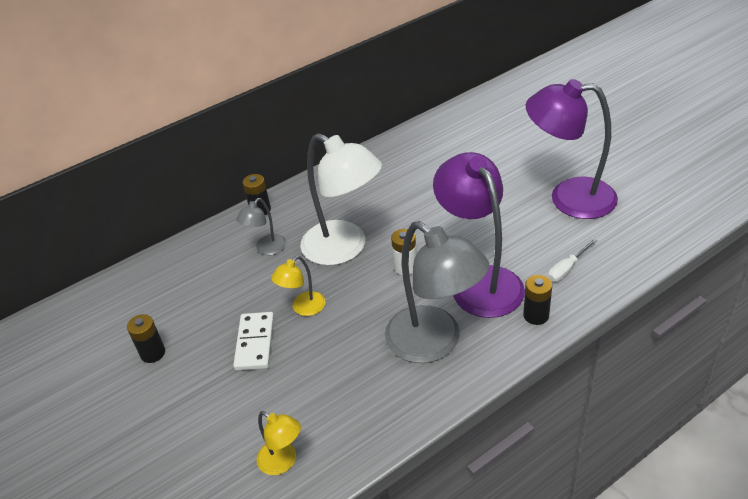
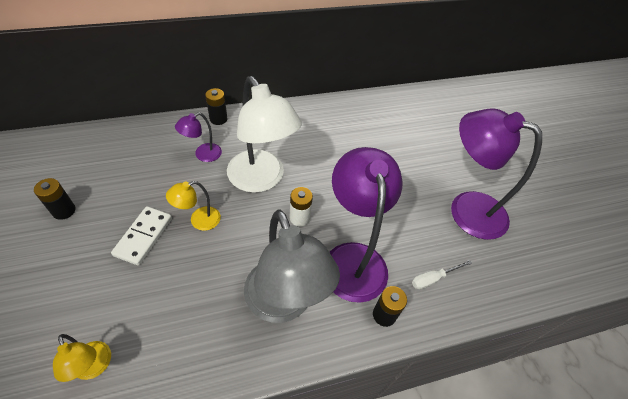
camera: 10 degrees right, 10 degrees up
(266, 249) = (203, 155): grey lamp -> purple lamp

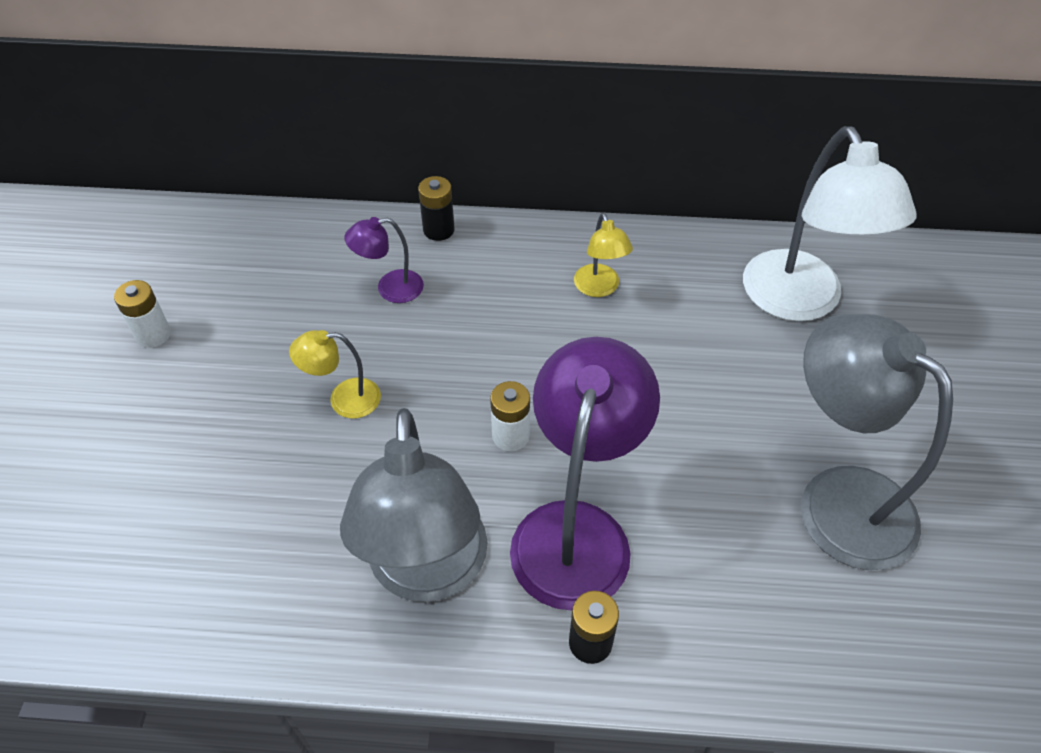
camera: 25 degrees right, 0 degrees up
(64, 211) = (153, 334): black battery -> white battery
(94, 367) = (121, 581): yellow lamp -> yellow lamp (599, 288)
(143, 236) = (252, 404): white domino -> none
(261, 180) = (471, 354): white lamp -> white lamp (800, 302)
(433, 278) = (710, 608): white screwdriver -> none
(466, 209) = (837, 499): purple lamp -> grey lamp

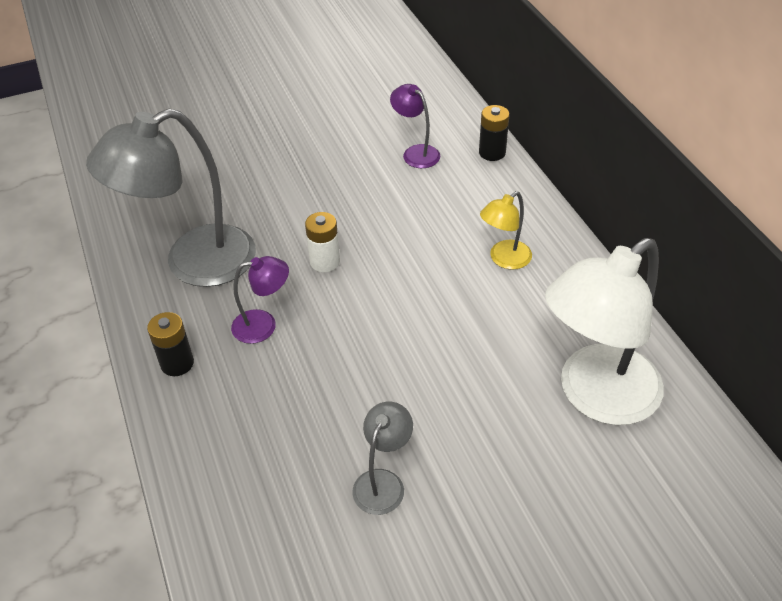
camera: 65 degrees right, 5 degrees down
(153, 334) = (302, 75): white battery -> none
(344, 399) = (305, 172): yellow lamp -> none
(576, 530) = (263, 325): purple lamp -> purple lamp, size x0.47
(837, 499) = (383, 482): grey lamp -> grey lamp, size x0.47

